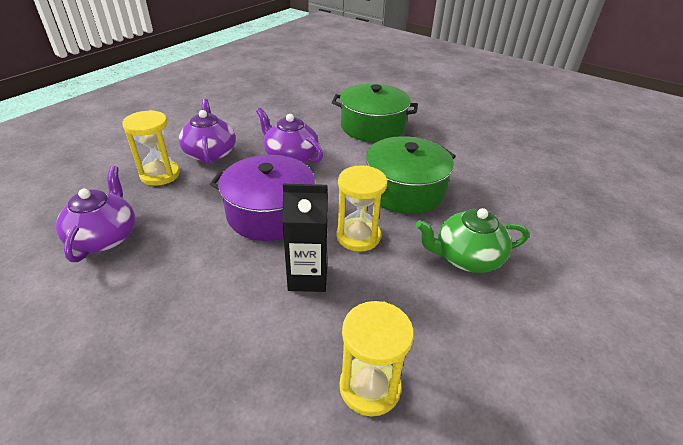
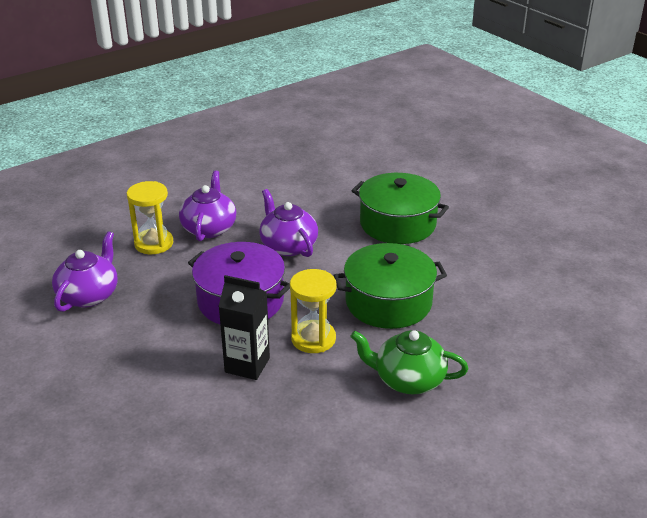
camera: 20 degrees right, 5 degrees down
(370, 387) = (255, 458): yellow hourglass -> none

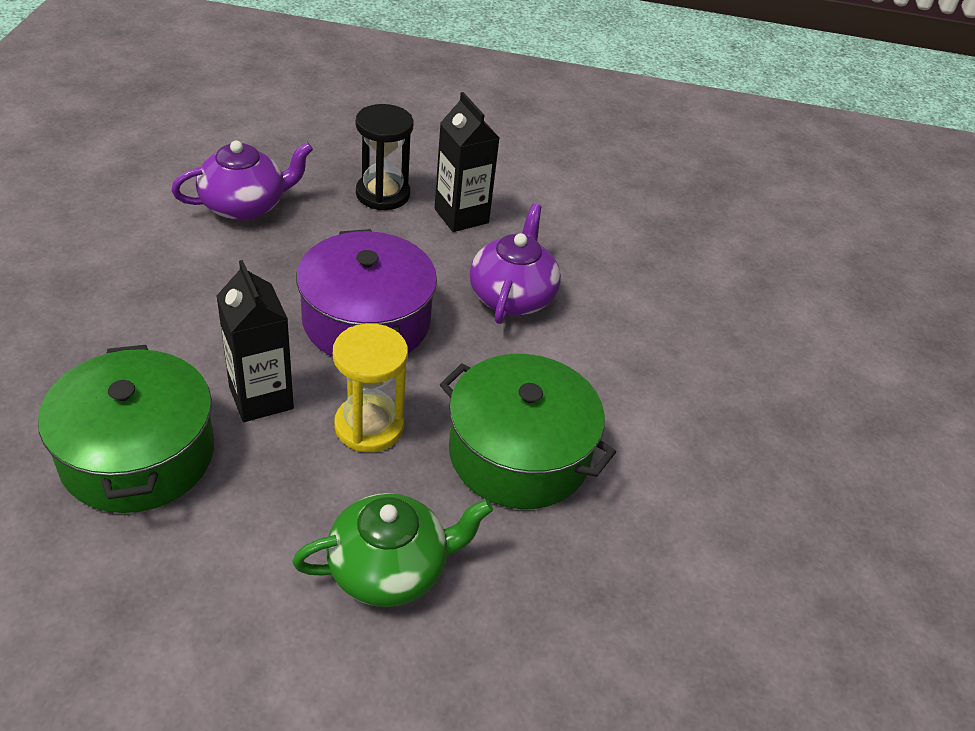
camera: 40 degrees right, 10 degrees up
(154, 243) = (382, 194): yellow hourglass -> black hourglass
(209, 228) = (461, 216): purple teapot -> black carton
(397, 224) = (685, 365): green pot -> green pot (138, 454)
(408, 380) = (390, 569): green teapot -> green teapot turned 105 degrees clockwise

